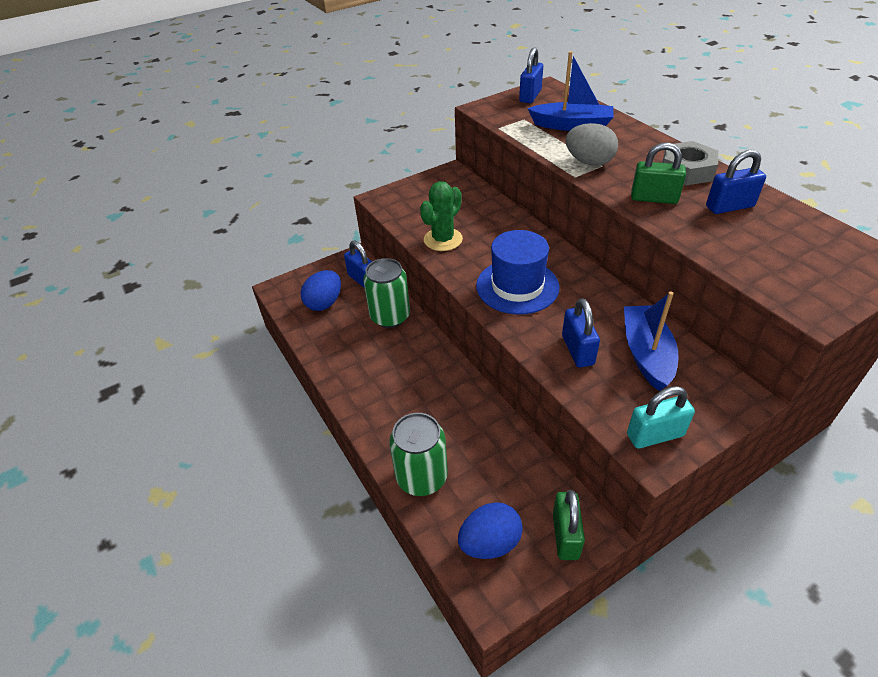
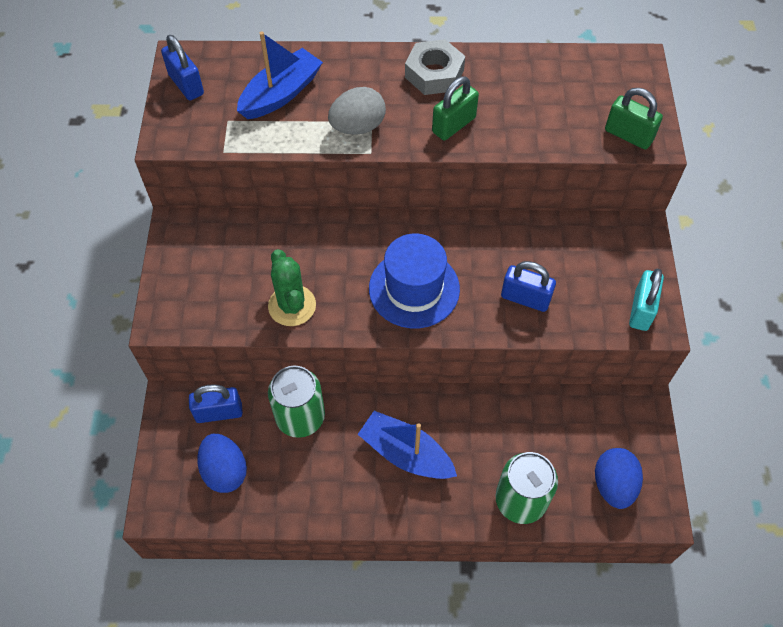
camera: 60 degrees left, 15 degrees up
(565, 535) = (637, 427): green padlock -> green padlock (628, 135)
(646, 354) = (562, 255): blue boat -> blue boat (406, 453)
(729, 206) = (506, 88): blue padlock -> none

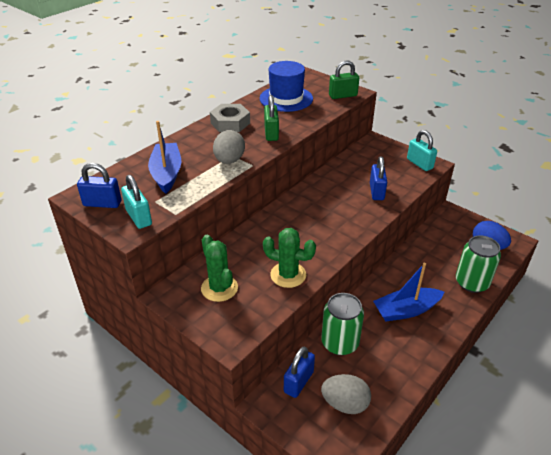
camera: 50 degrees left, 20 degrees down
(191, 128) = (139, 217): none -> turquoise padlock
(221, 261) = (219, 288): none -> green cactus
(225, 471) = (345, 404): blue egg -> grey egg
(414, 289) = (329, 223): blue hat -> blue hat (286, 98)
(525, 298) = (376, 192): blue padlock -> blue padlock turned 60 degrees counterclockwise

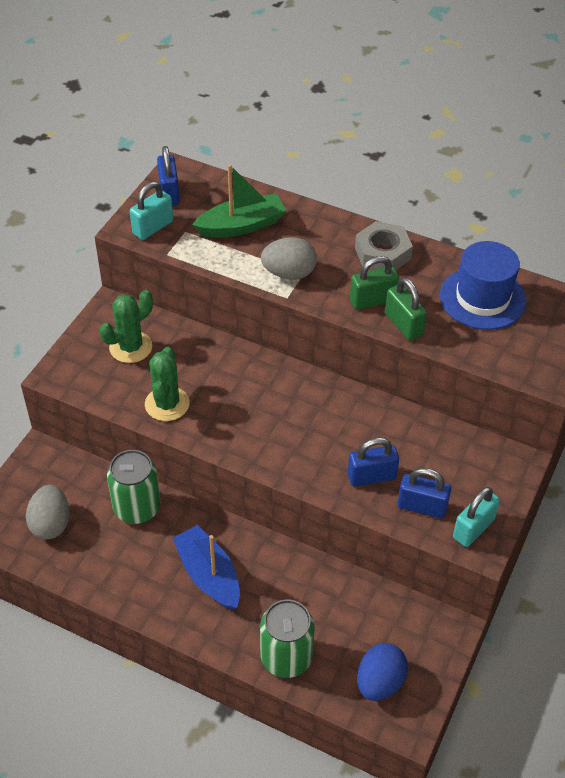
camera: 75 degrees right, 10 degrees up
(166, 173) = (241, 226): blue boat -> green boat
(298, 382) = (73, 476): blue padlock -> blue padlock (422, 507)
(343, 95) = (527, 364): green padlock -> green padlock (403, 324)

